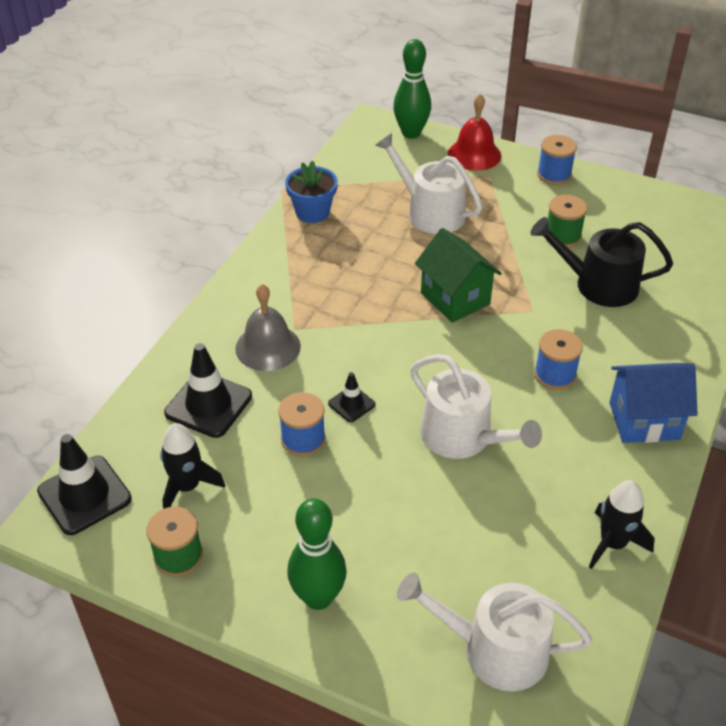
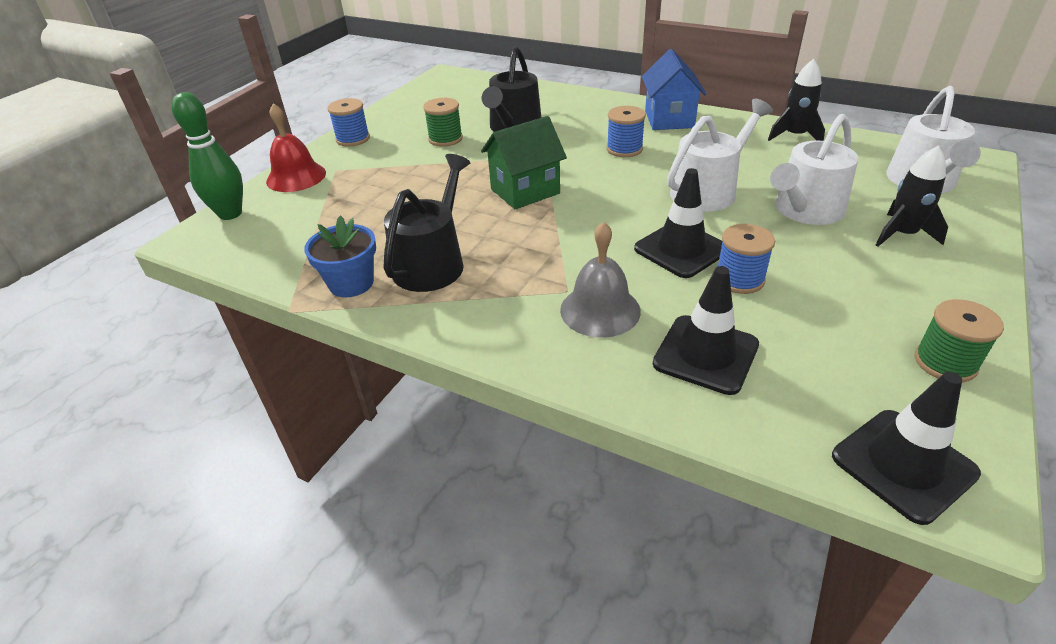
camera: 85 degrees left, 5 degrees down
(187, 487) = (843, 363): black rocket -> black rocket (902, 234)
(318, 597) = (933, 264): green bowling pin -> none
(337, 250) = (432, 263): none -> black watering can
(351, 404) = (681, 249): black traffic cone -> black traffic cone, size x1.88
(430, 212) = (384, 203): white watering can -> white watering can (805, 210)

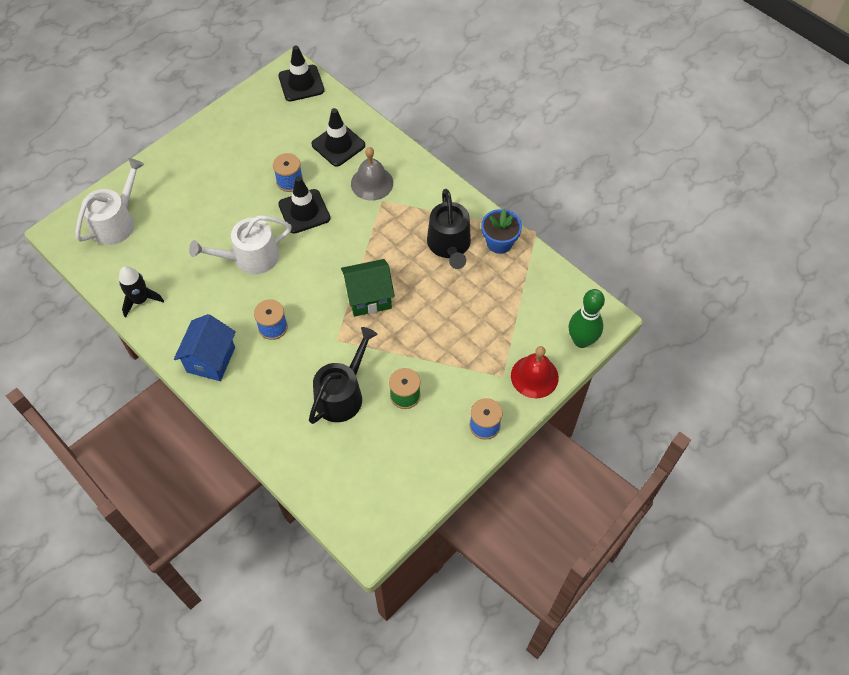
camera: 165 degrees left, 20 degrees up
(432, 263) = (449, 245): black watering can -> black watering can turned 45 degrees counterclockwise
(805, 210) = (209, 220): white watering can -> none
(902, 234) = (178, 185): black rocket -> none
(945, 362) = (242, 113): green spool -> none

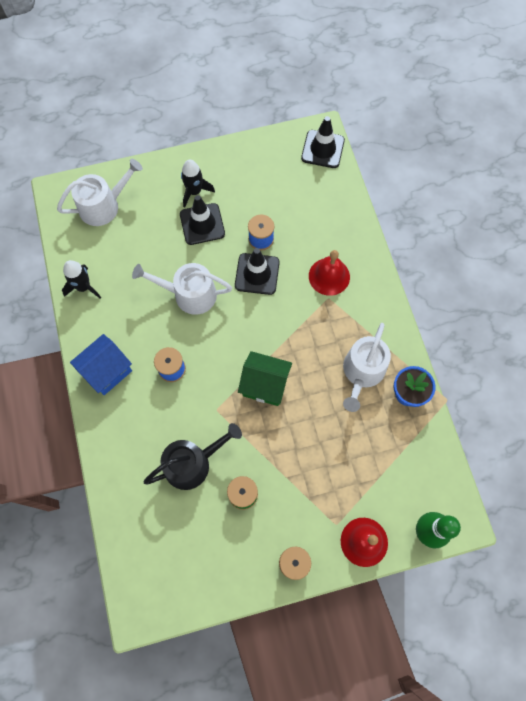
camera: 30 degrees right, 10 degrees up
(200, 170) = (194, 191): none -> black rocket
(338, 145) = (321, 224): black traffic cone -> black traffic cone (202, 224)
(372, 183) = (329, 276): grey bell -> red bell
(449, 245) = (362, 372): black watering can -> white watering can

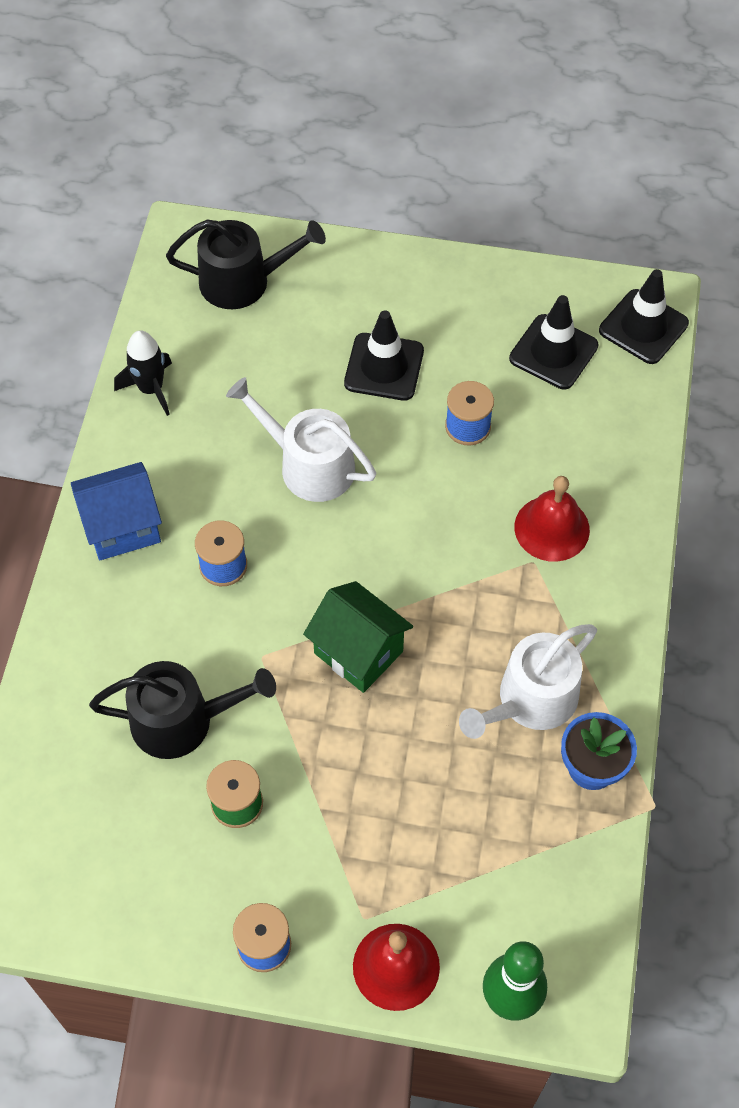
camera: 25 degrees right, 10 degrees down
(103, 206) = (243, 281): white watering can -> black watering can
(194, 191) = (397, 313): black rocket -> none
(257, 274) = (433, 477): black traffic cone -> black traffic cone (553, 352)

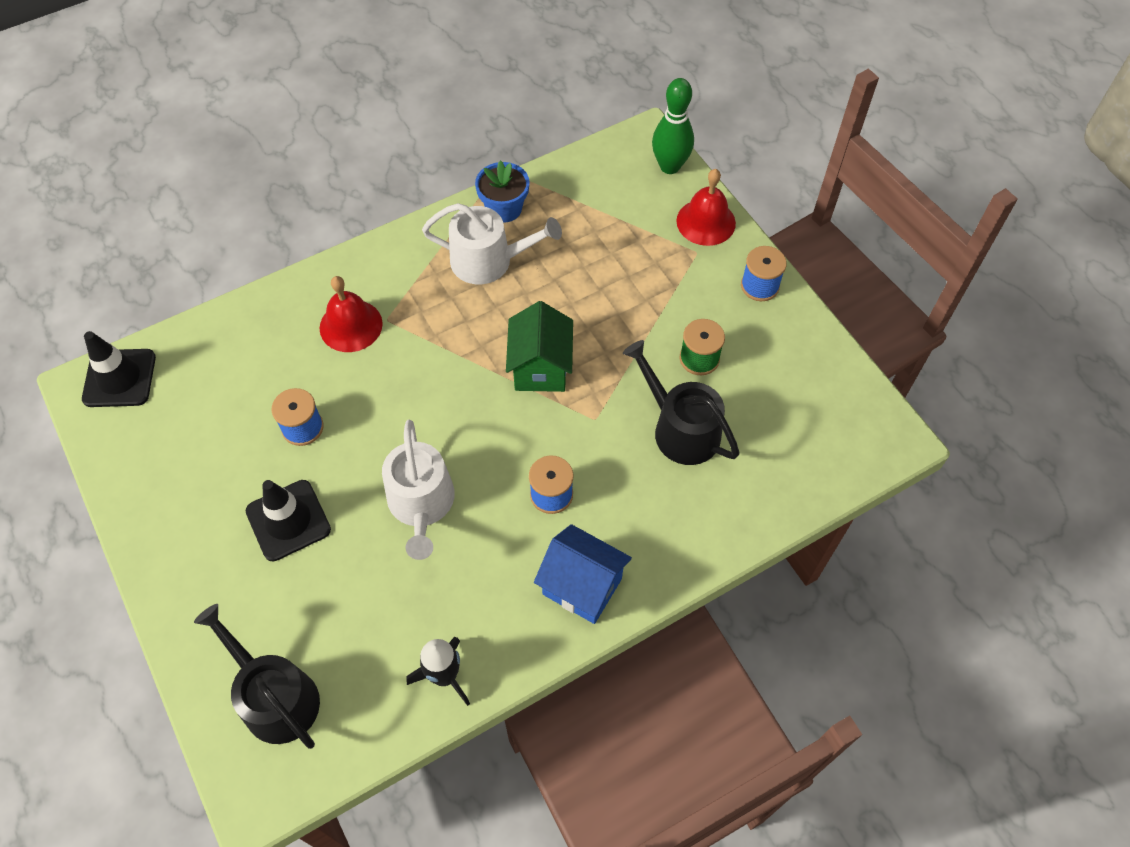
camera: 130 degrees left, 0 degrees up
(553, 352) = (187, 419): black traffic cone -> none

